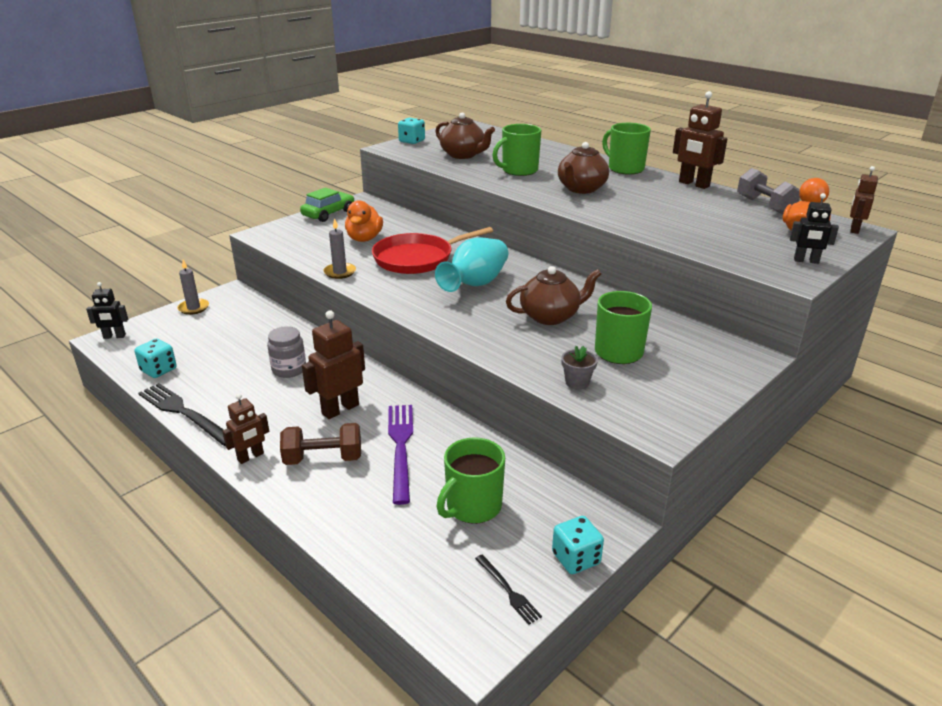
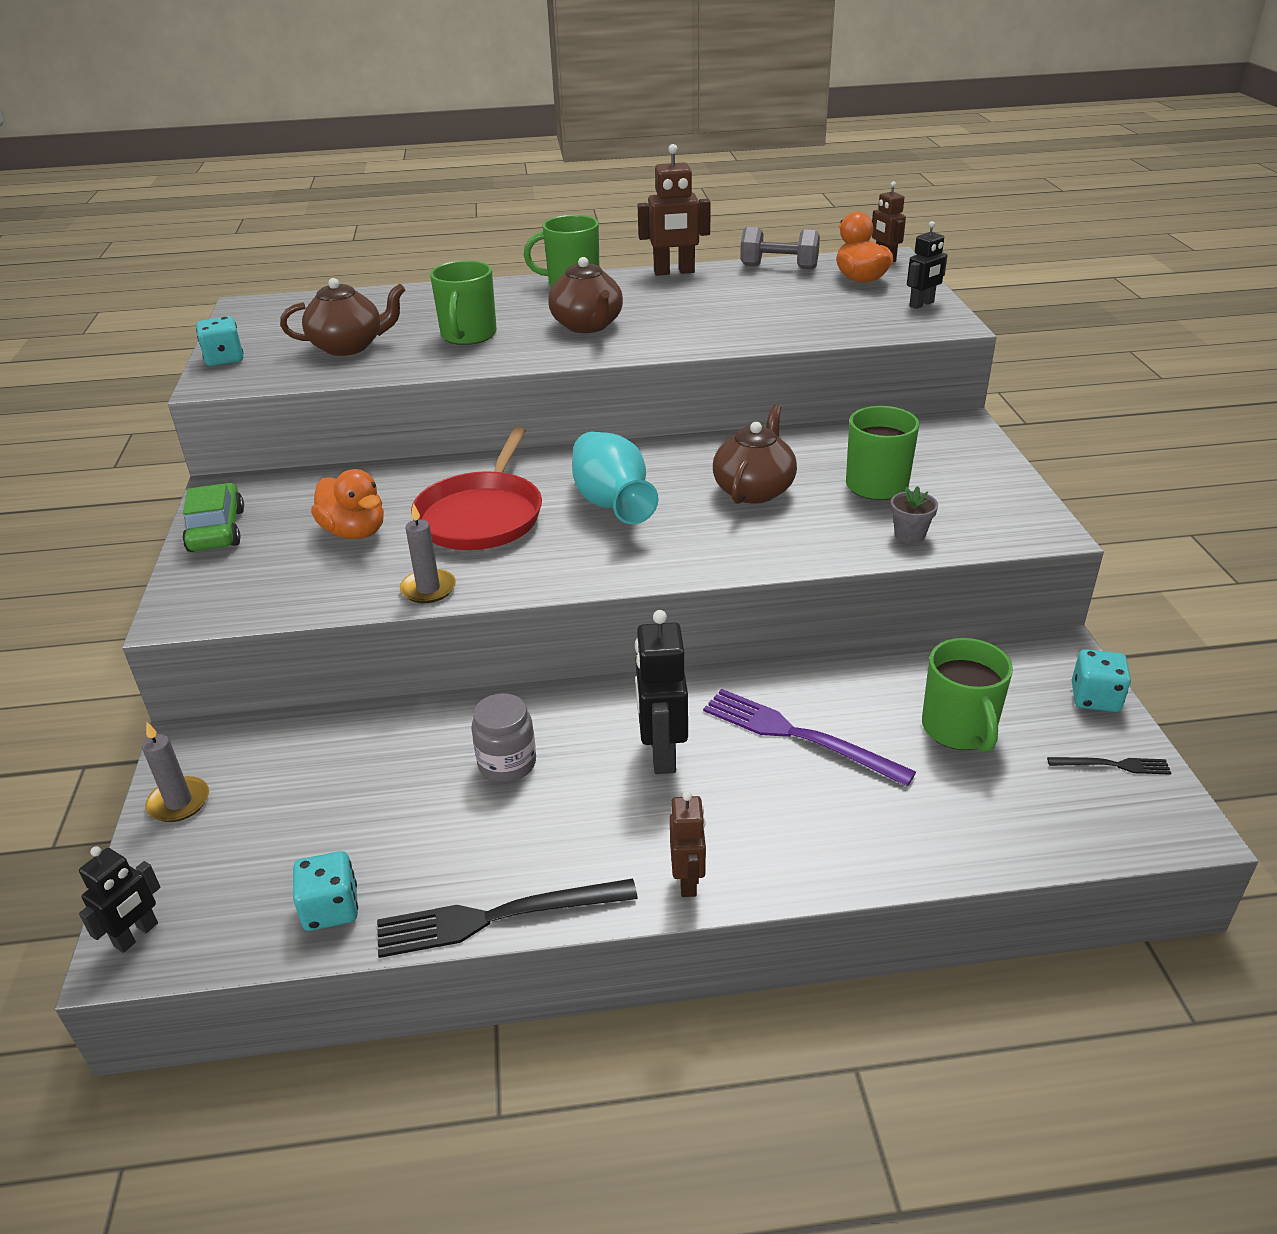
camera: 50 degrees left, 5 degrees up
(323, 459) = (759, 812): brown dumbbell -> none
(340, 409) = (662, 753): brown robot -> black robot

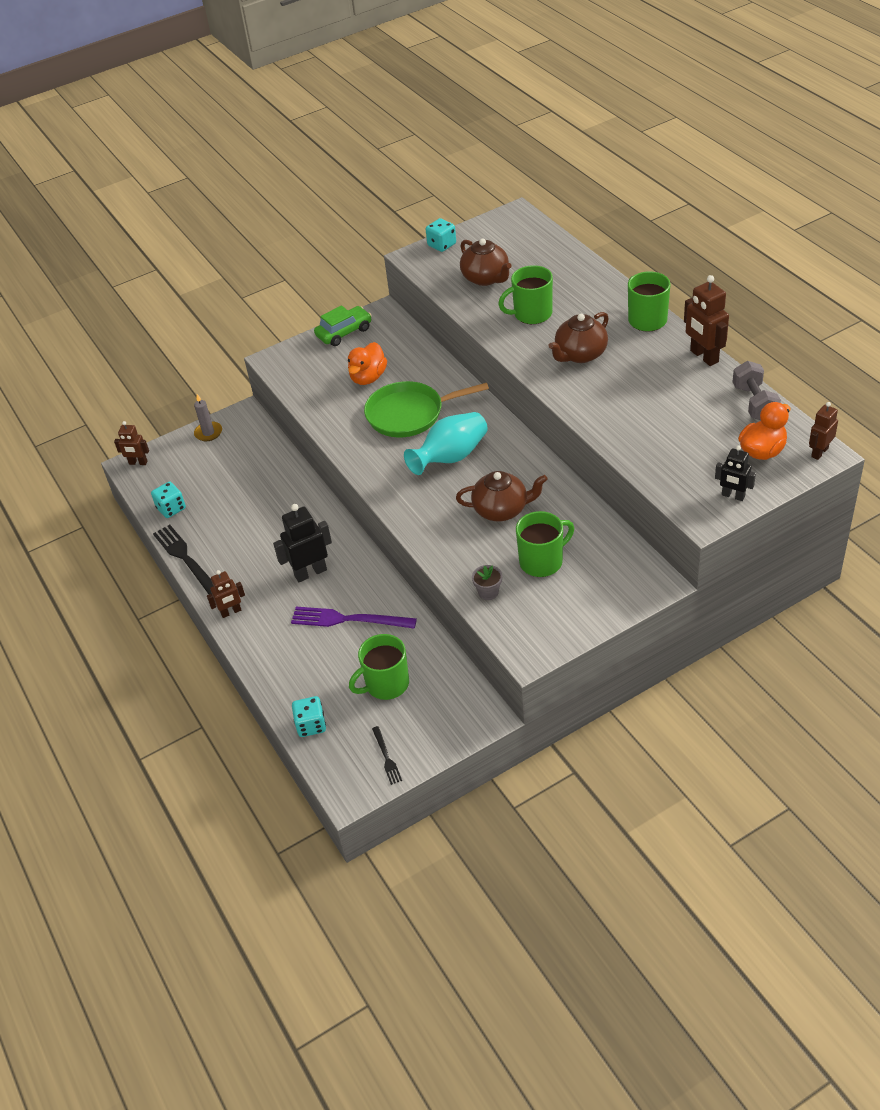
camera: 70 degrees right, 10 degrees up
(137, 935) = (138, 463): black robot -> brown robot
(428, 589) = (332, 427): grey candle -> none
(481, 516) = (409, 414): red pan -> green pan
(507, 763) = (278, 521): grey jar -> none
(798, 736) = (348, 619): purple fork -> purple fork turned 90 degrees counterclockwise
(1095, 698) = (445, 740): turquoise dice -> turquoise dice (311, 725)

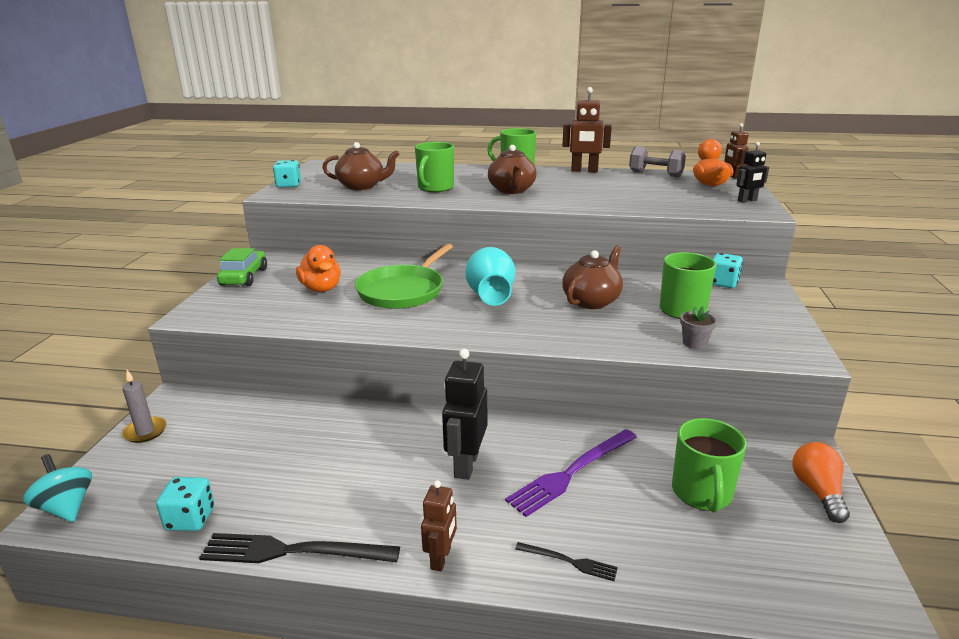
camera: 55 degrees left, 20 degrees down
(138, 463) = (66, 507): brown robot -> turquoise spinning top
(311, 725) = (723, 586): turquoise dice -> turquoise dice (723, 283)
(386, 757) = (828, 548): black fork -> black fork (569, 561)
(442, 735) = (817, 491): none -> orange light bulb

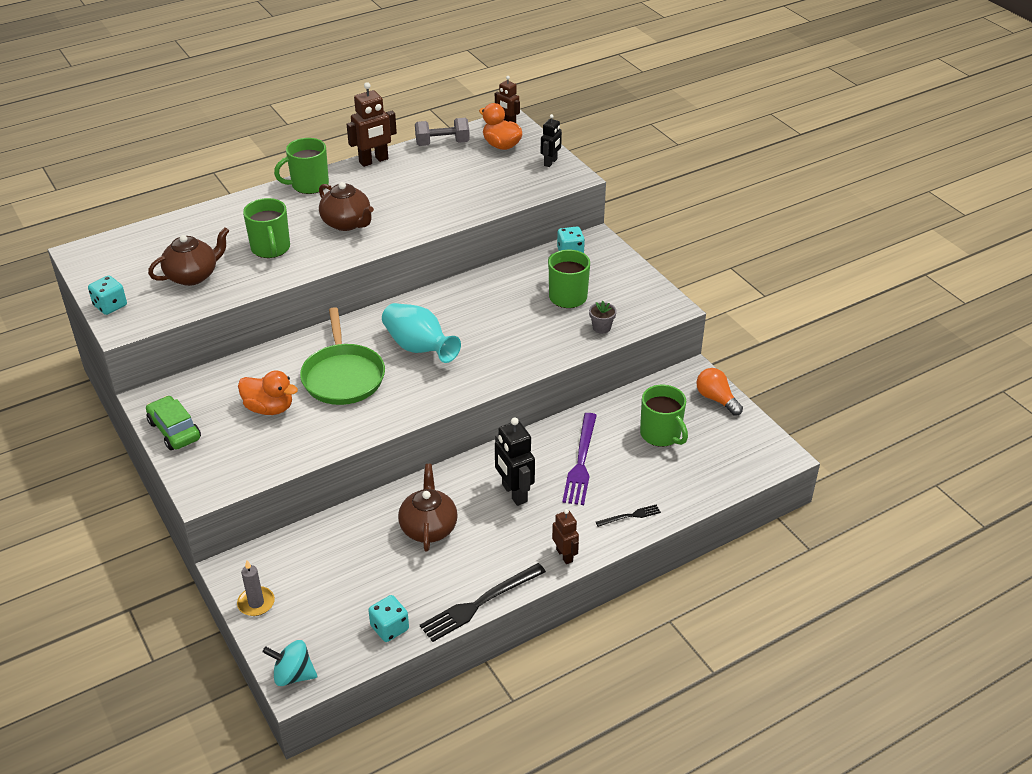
camera: 40 degrees left, 15 degrees up
(591, 301) = (499, 317): brown teapot -> brown teapot (428, 528)

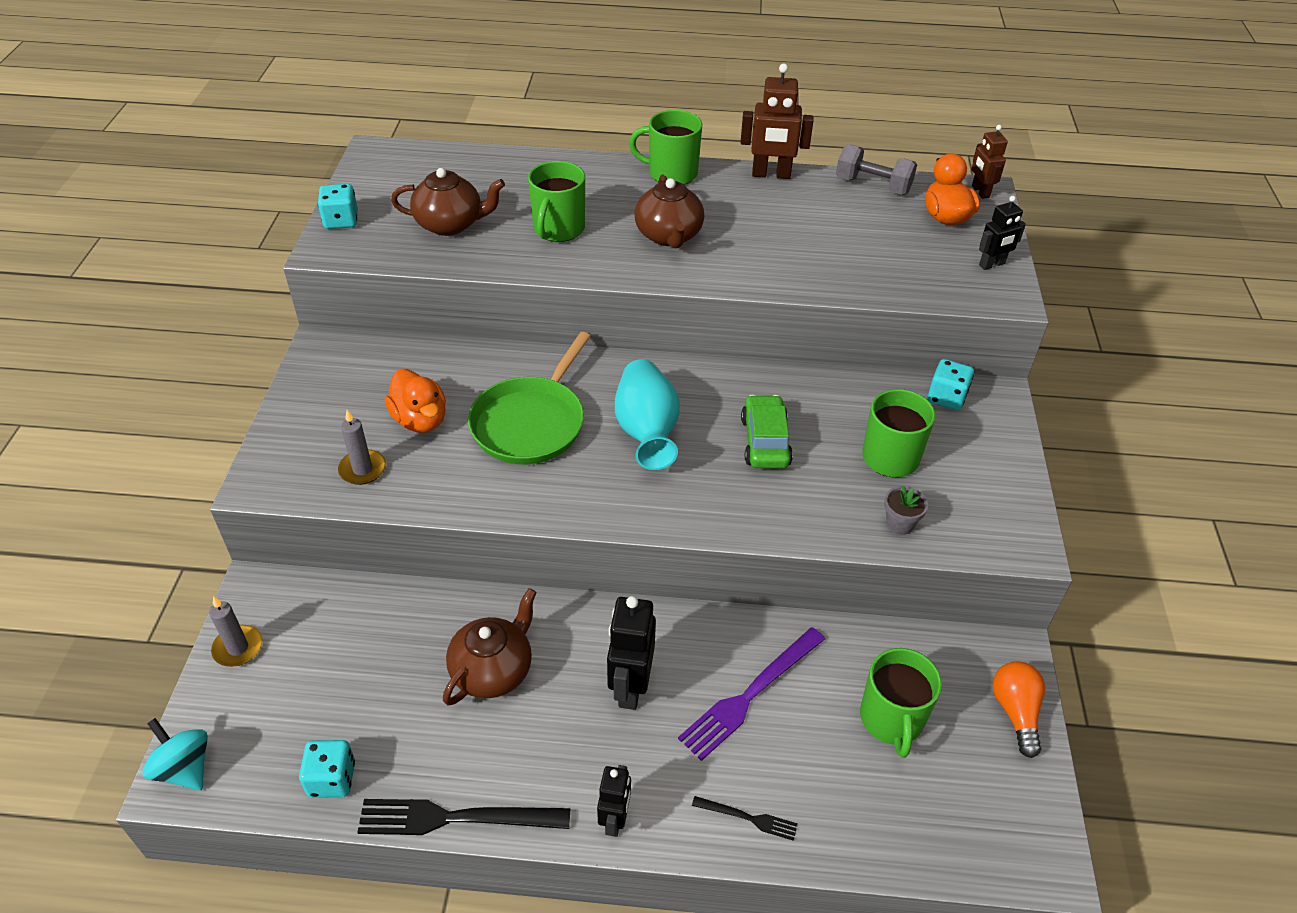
camera: 35 degrees right, 5 degrees up
(174, 430) = (308, 394): green car -> green car (765, 441)
(262, 452) = (362, 469): none -> grey candle
(564, 555) = (615, 820): brown robot -> black robot

